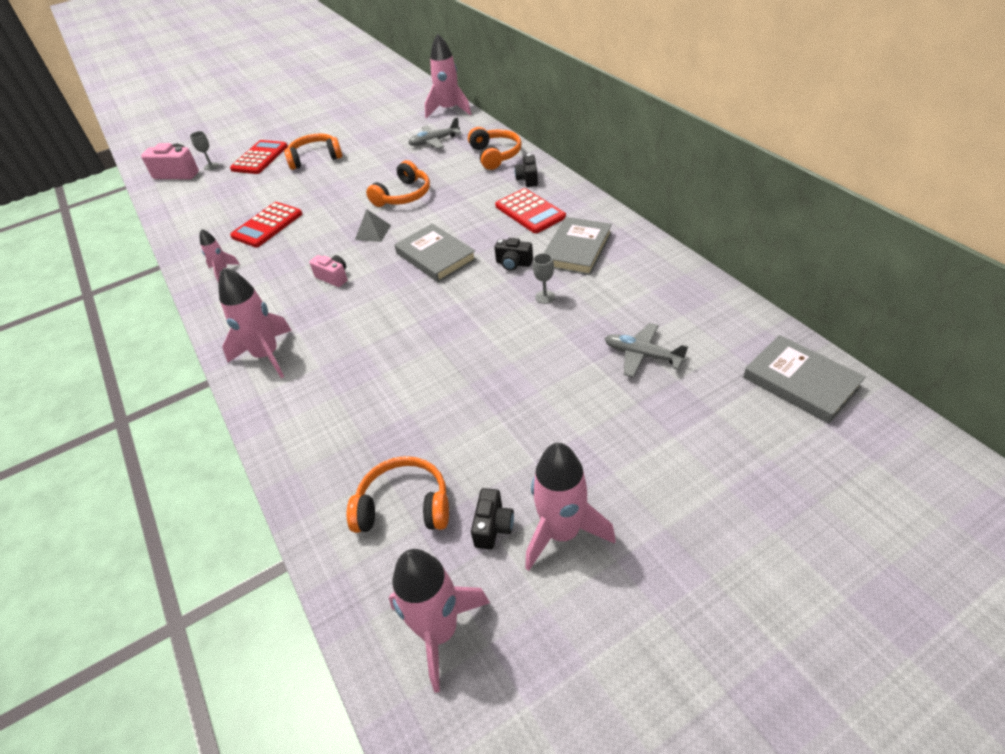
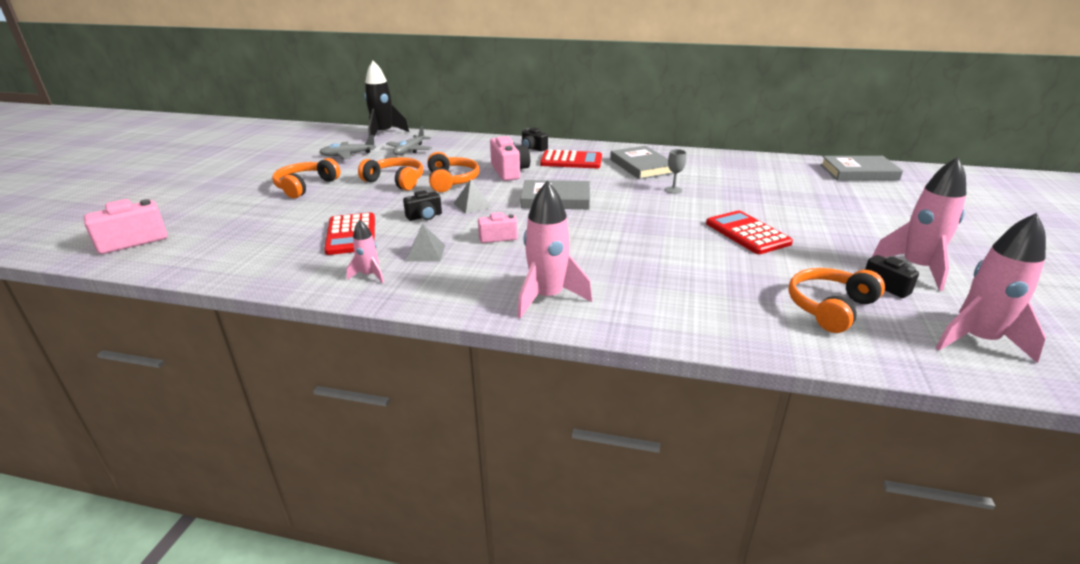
camera: 50 degrees left, 15 degrees down
(211, 166) = (174, 224): grey goblet -> none
(260, 158) = (233, 202): red calculator -> red calculator (747, 233)
(275, 268) = (425, 253): none -> grey pyramid
(449, 110) = (383, 134): pink rocket -> black rocket
(459, 203) = (509, 171): none -> pink camera
(495, 155) = (480, 144): orange headphones -> orange headphones (396, 181)
(513, 263) = (618, 184): black camera -> black camera (424, 216)
(642, 355) = (779, 191): grey plane -> grey plane (347, 155)

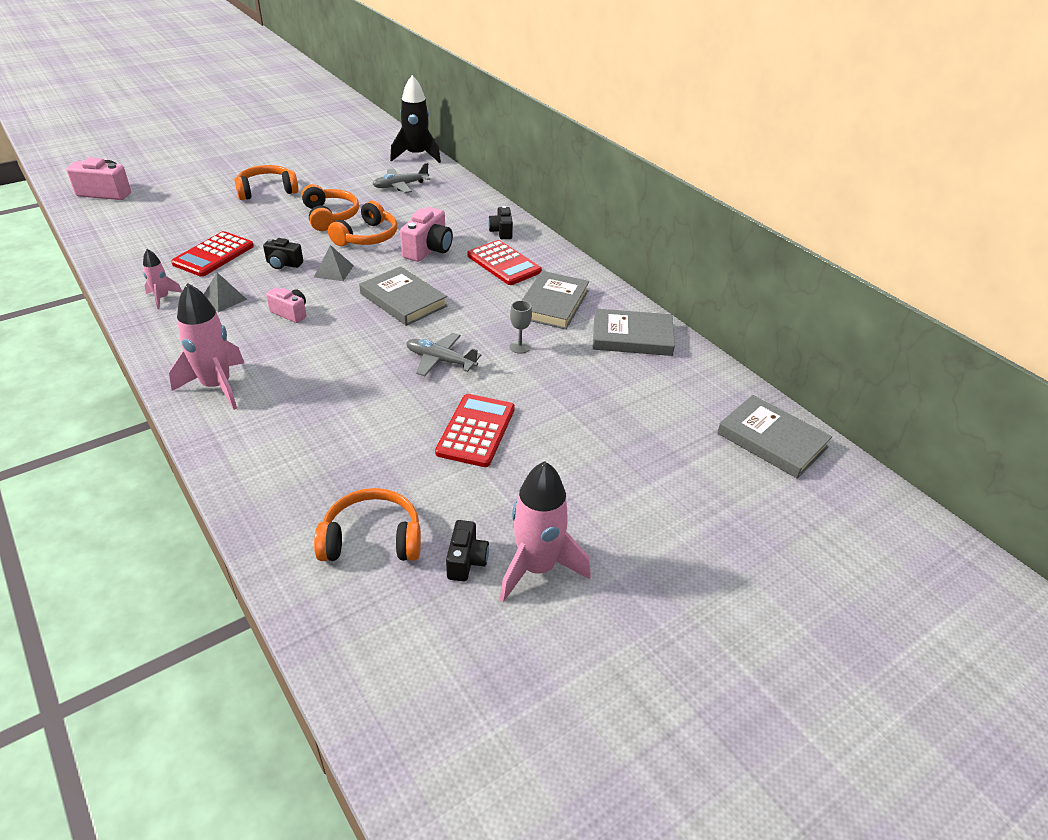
camera: 40 degrees right, 10 degrees up
(347, 155) = (348, 169): grey plane -> grey plane (440, 360)
(712, 163) = (632, 337): none -> grey book
(977, 340) = (411, 656): pink rocket -> none

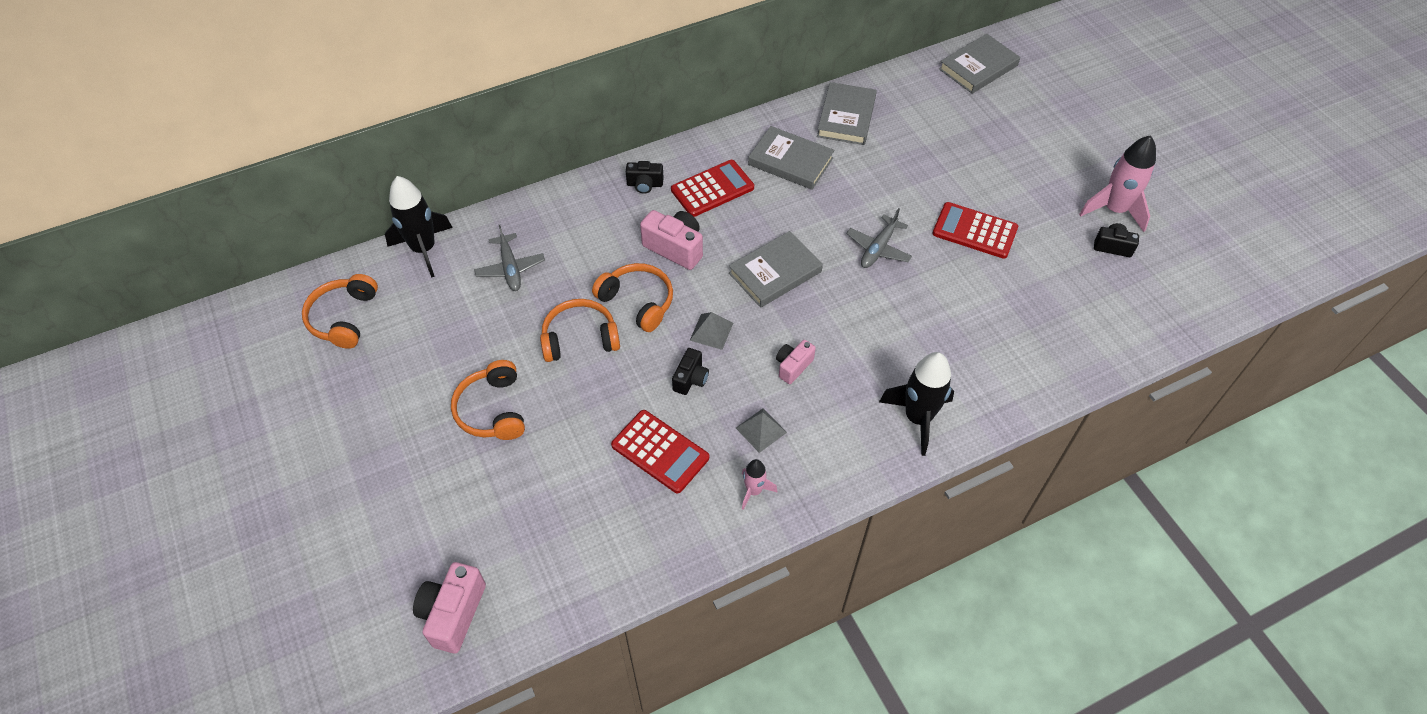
camera: 80 degrees left, 15 degrees up
(217, 386) = (917, 418): pink rocket -> black rocket
(372, 539) = (1098, 299): orange headphones -> orange headphones (344, 318)
(519, 347) = (859, 192): grey goblet -> none

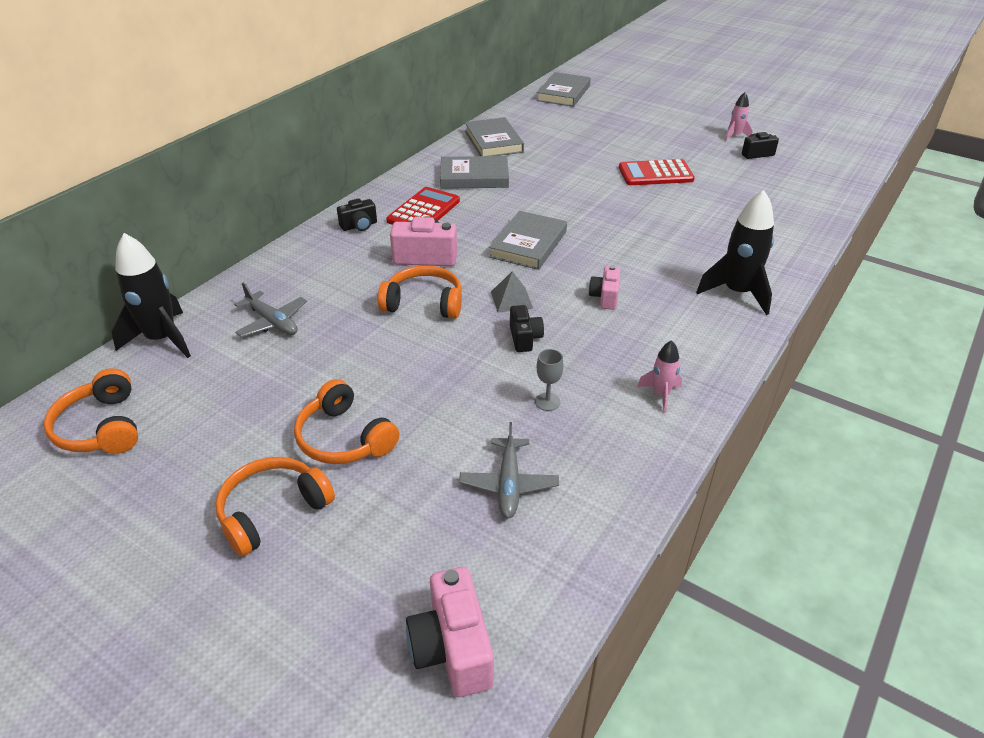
camera: 30 degrees left, 15 degrees down
(580, 338) = (390, 348): orange headphones -> orange headphones (273, 511)
(660, 452) = (547, 402): red calculator -> grey goblet
(761, 430) = (622, 349): grey pyramid -> none
(878, 248) = (596, 204): grey plane -> grey plane (509, 484)
(1114, 210) = (735, 136): pink rocket -> pink rocket, size x0.53

